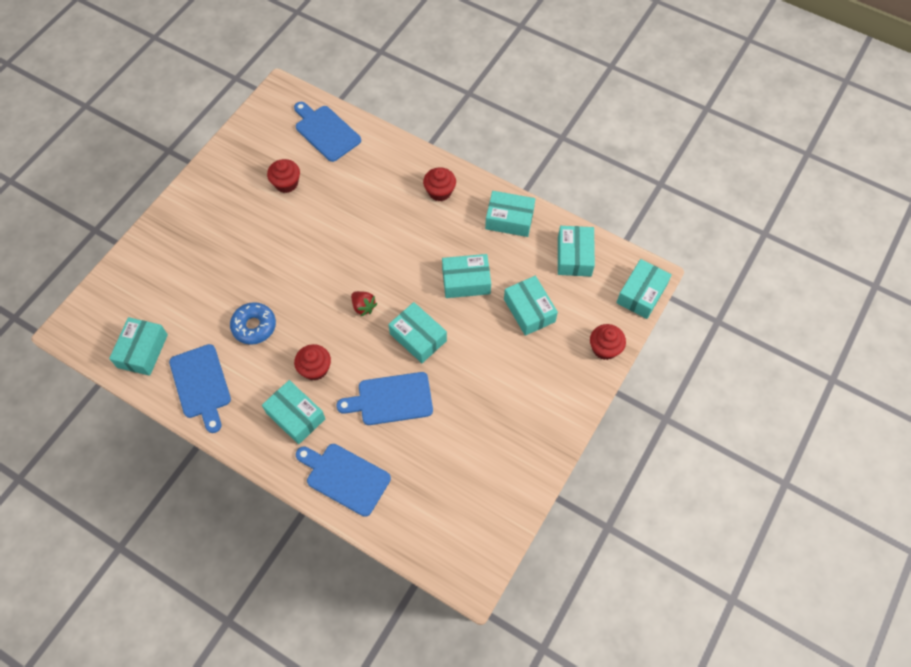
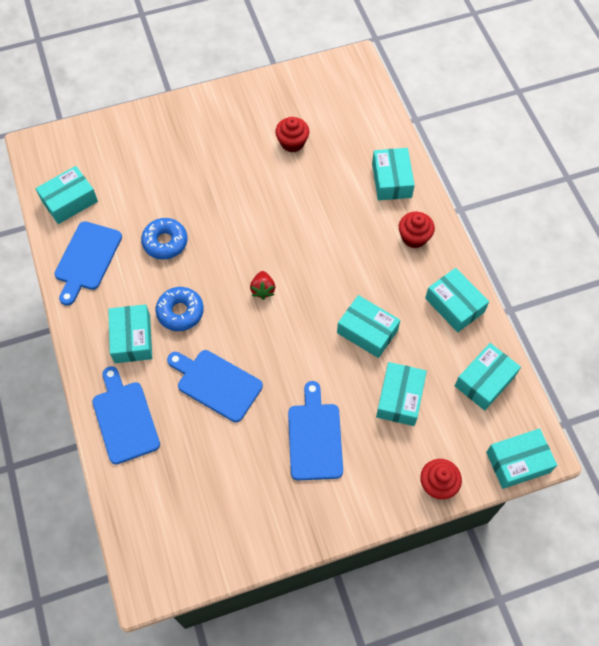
camera: 40 degrees right, 0 degrees up
(315, 369) = (180, 312): red cupcake -> blue donut
(326, 131) = (362, 120): blue cutting board -> blue cutting board (314, 437)
(418, 337) = (284, 349): turquoise box -> turquoise box (391, 180)

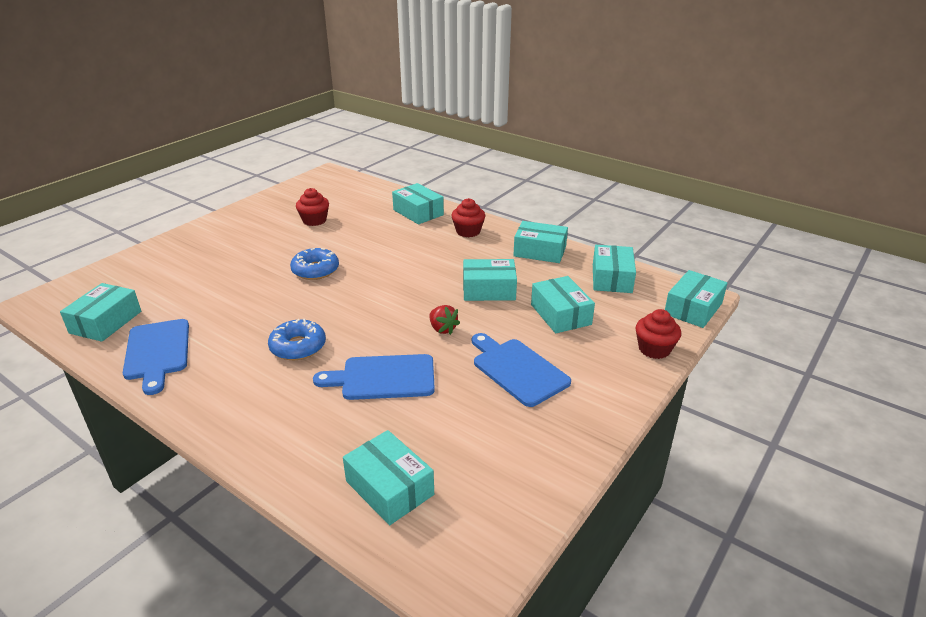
camera: 35 degrees left, 30 degrees down
(124, 418) = (302, 449): blue cutting board -> none
(132, 338) = (259, 386): turquoise box -> turquoise box (389, 488)
(165, 242) = (241, 310): blue donut -> blue donut (315, 270)
(263, 289) = (369, 302): red strawberry -> red strawberry (442, 329)

